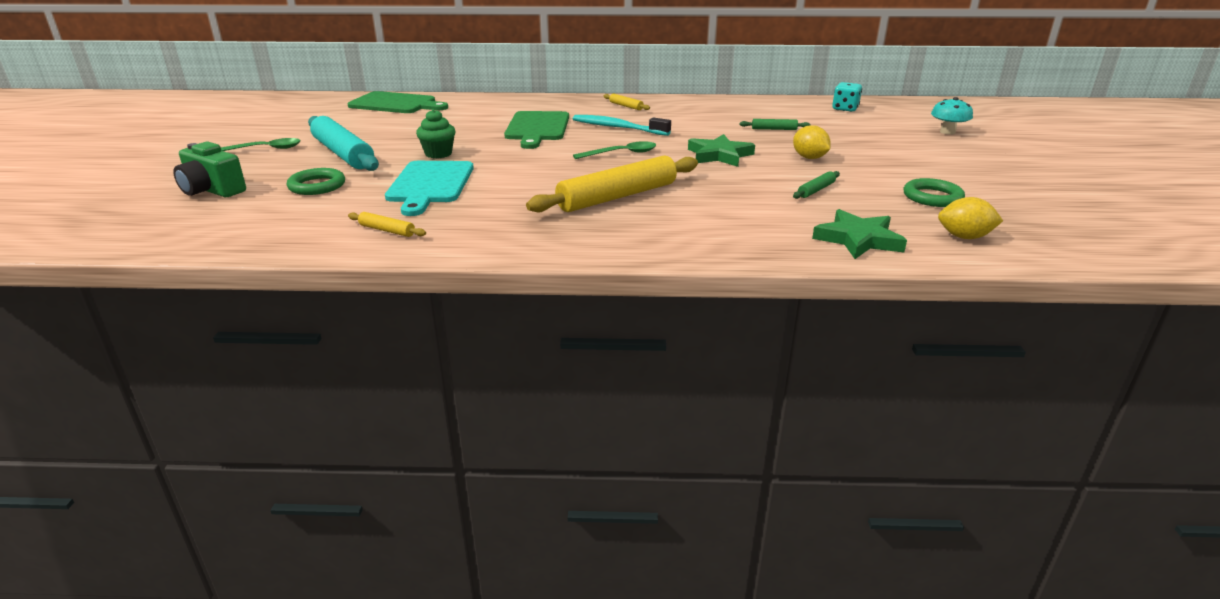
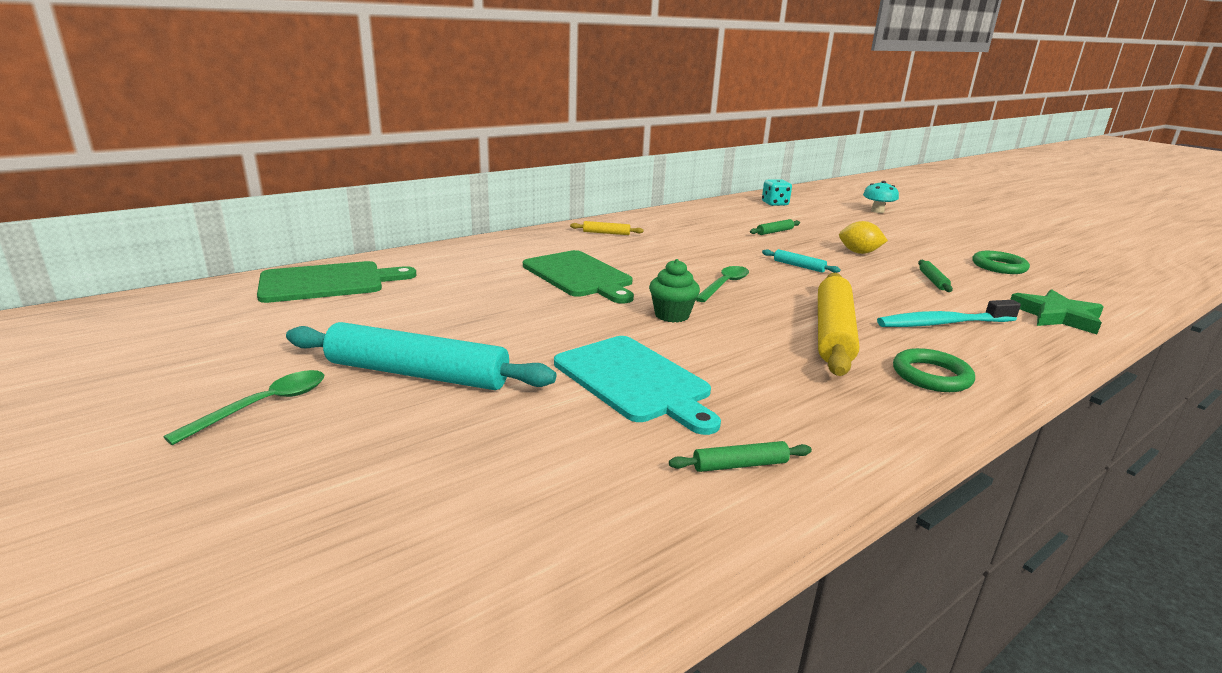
camera: 40 degrees left, 5 degrees down
(212, 190) = (332, 513): green camera -> none
(317, 186) = (495, 436): green ring -> green ring (931, 376)
(387, 230) = (740, 465): yellow rolling pin -> green rolling pin
(438, 154) = (547, 337): green cupcake -> green cupcake (672, 315)
(617, 127) = (653, 257): turquoise toothbrush -> turquoise toothbrush (942, 323)
(719, 155) = (799, 266): green star -> turquoise rolling pin
(964, 237) = (1088, 294): yellow lemon -> none

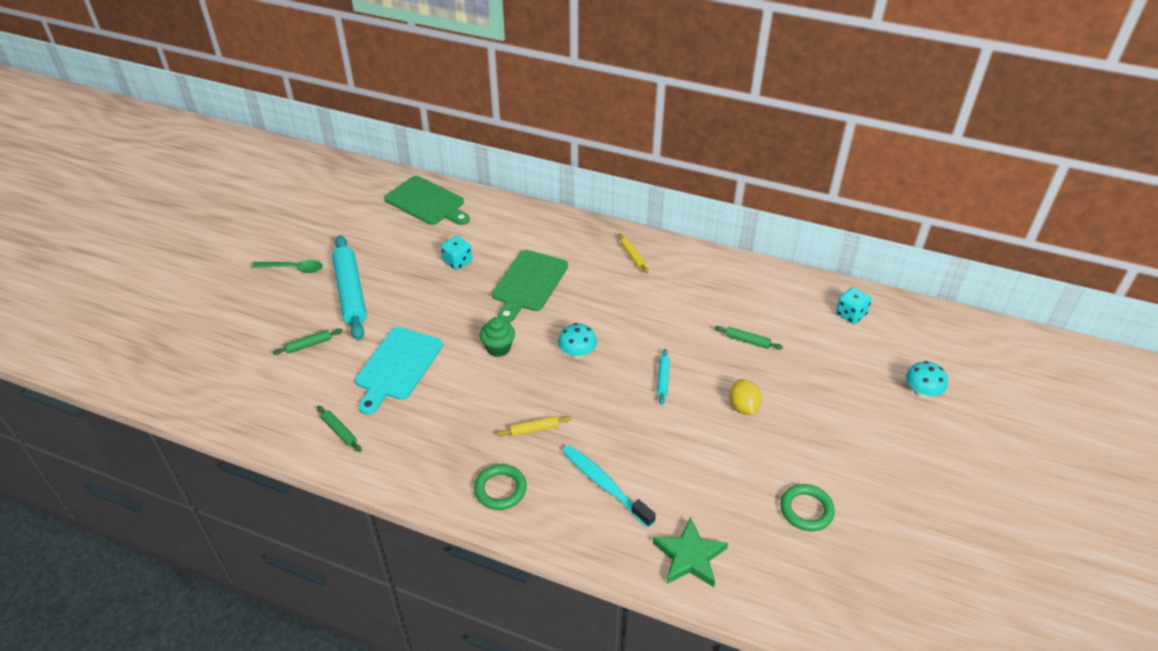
camera: 60 degrees right, 20 degrees up
(479, 296) = (457, 262): none -> turquoise dice
(724, 285) = (577, 353): green spoon -> turquoise mushroom
(833, 333) = (534, 429): yellow rolling pin -> yellow rolling pin, size x0.43
(933, 281) = (709, 467): green rolling pin -> green rolling pin (309, 345)

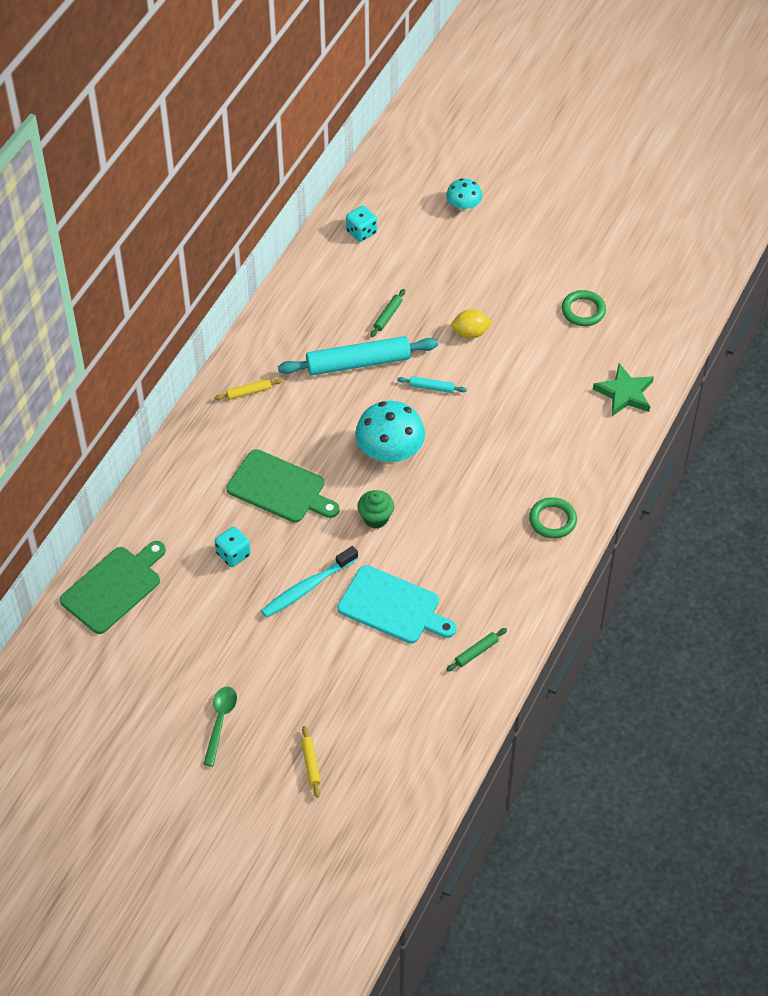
camera: 85 degrees left, 10 degrees up
(309, 345) = (352, 692): green rolling pin -> none
(350, 293) = (272, 658): turquoise rolling pin -> turquoise rolling pin (358, 363)
(534, 429) = (485, 492): yellow rolling pin -> yellow rolling pin (311, 764)
(577, 353) = (390, 452): turquoise mushroom -> turquoise mushroom, size x1.76
(604, 485) = (551, 443): turquoise toothbrush -> turquoise toothbrush (307, 587)

